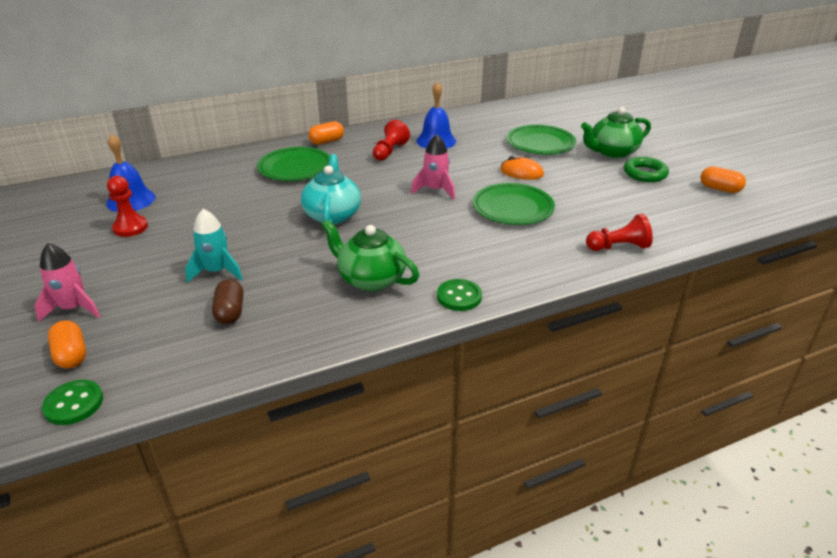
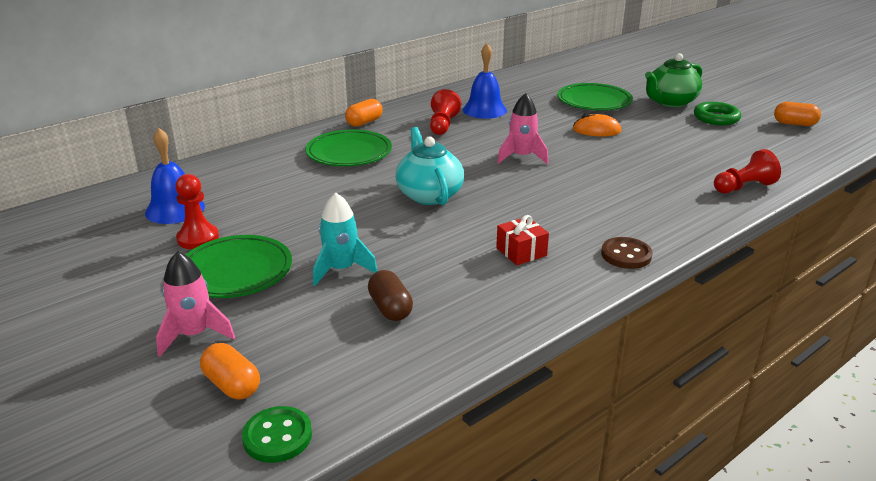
camera: 15 degrees left, 5 degrees down
(371, 279) = (521, 252): green teapot -> red gift
(459, 296) = (626, 255): green button -> brown button
(513, 208) = (614, 164): green plate -> green plate (236, 271)

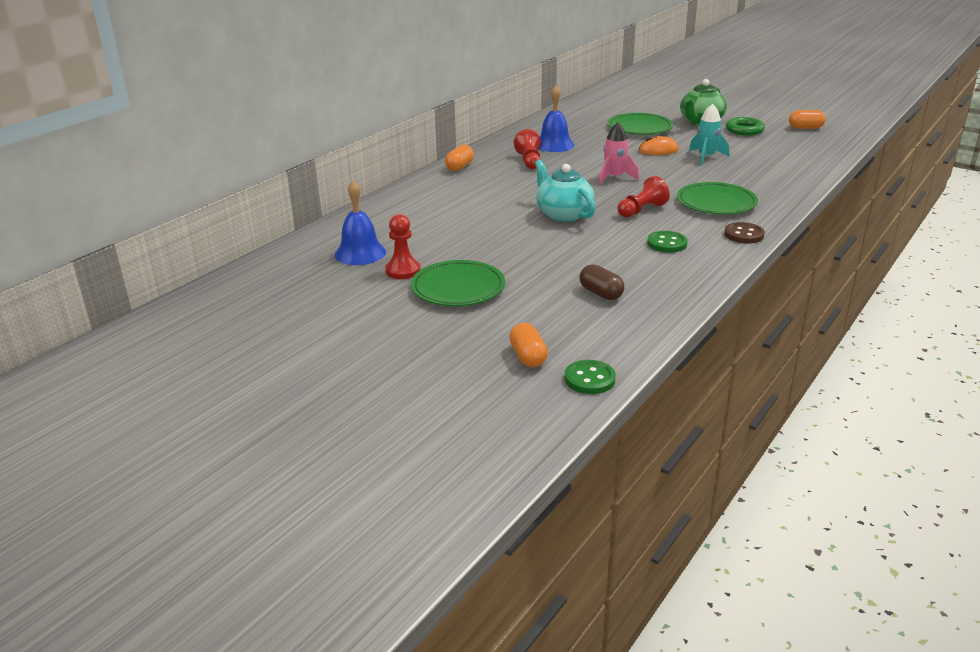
camera: 15 degrees left, 0 degrees up
(194, 335) = (468, 332): pink rocket -> none
(232, 385) = (528, 357): orange capsule -> orange capsule turned 45 degrees clockwise
(341, 269) = (541, 274): turquoise rocket -> turquoise rocket (706, 157)
(349, 153) = (469, 192): green plate -> green plate (716, 203)
(521, 252) = (667, 243): red gift -> green button
(743, 187) = (796, 178): red pawn -> red pawn (641, 210)

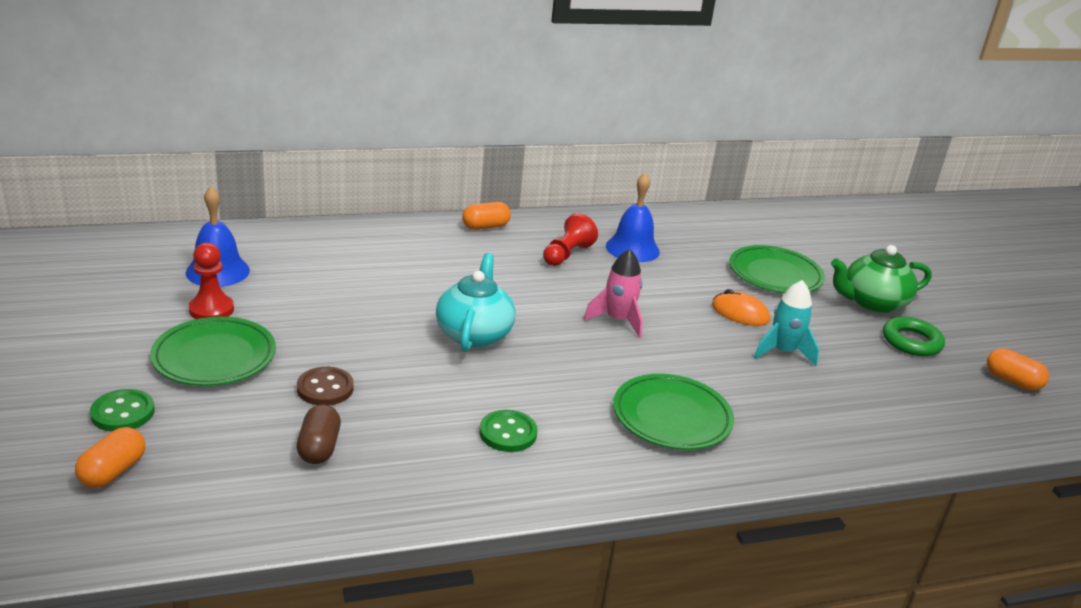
camera: 35 degrees right, 0 degrees up
(589, 379) = (107, 537): green button -> green button (123, 413)
(641, 210) = (565, 376): red pawn -> none
(744, 234) = (619, 477): brown button -> brown button (325, 388)

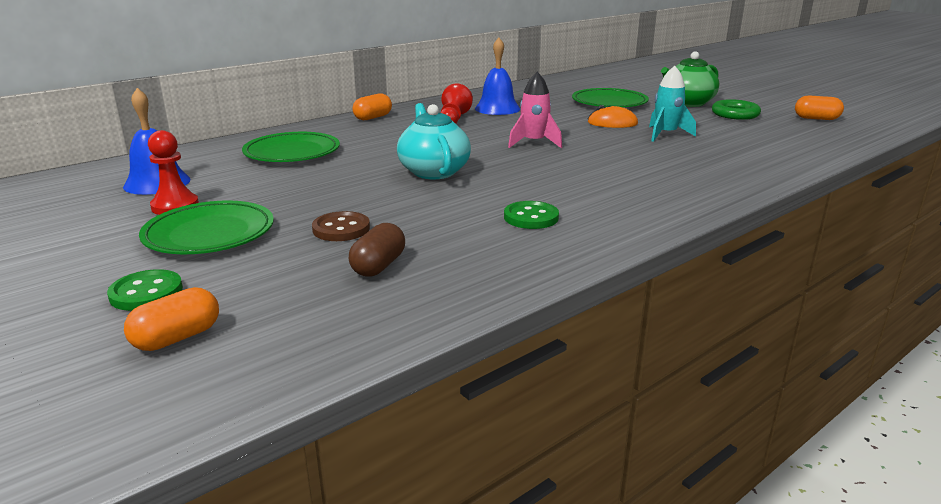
camera: 20 degrees left, 5 degrees down
(113, 471) = (177, 338): orange capsule -> orange capsule turned 45 degrees clockwise
(319, 448) = (378, 266): brown capsule -> brown capsule turned 45 degrees clockwise
(671, 417) = (639, 180): green plate -> green plate (292, 152)

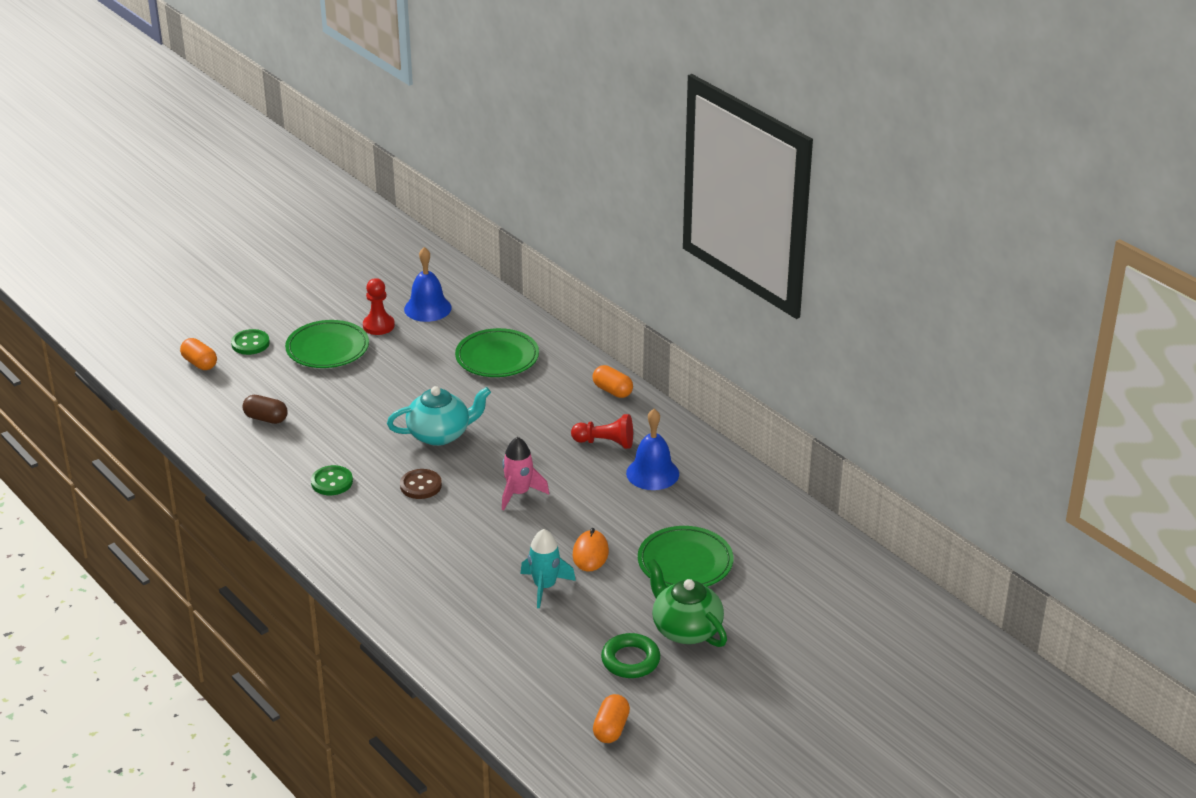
camera: 90 degrees right, 10 degrees up
(341, 229) = (326, 399): brown button -> brown button (420, 485)

